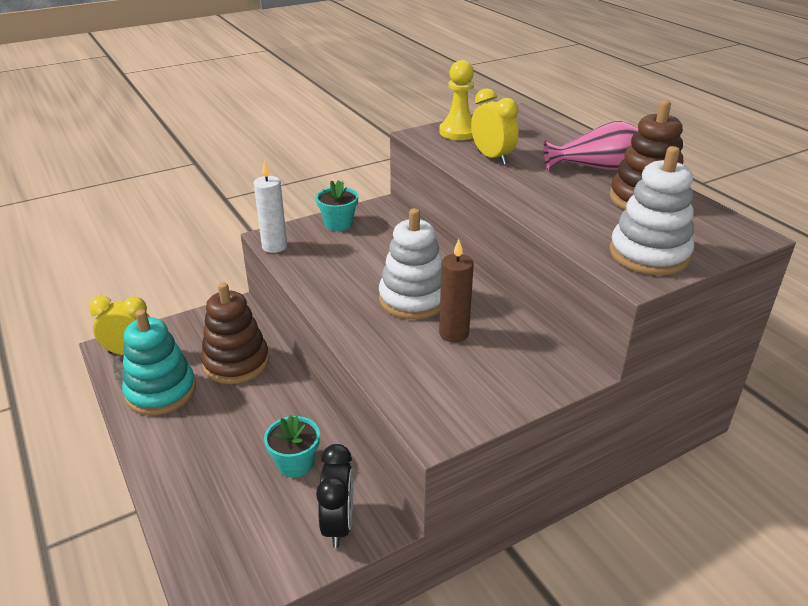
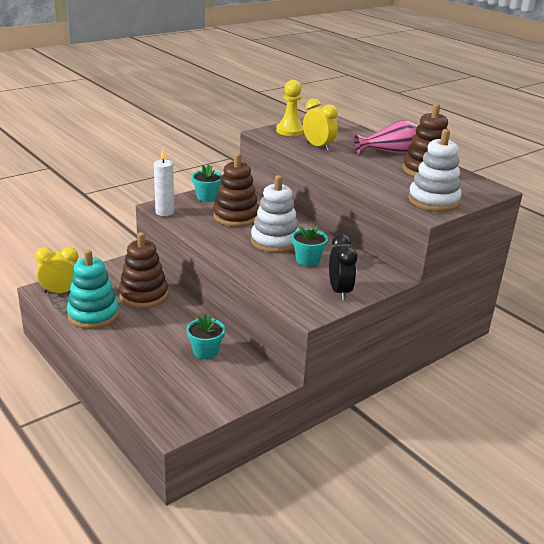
camera: 10 degrees left, 5 degrees down
(338, 524) = (245, 382): black clock -> black clock (339, 291)
(369, 256) = (236, 216): none -> brown stacking toy
(454, 333) = (307, 260): brown candle -> turquoise flower pot

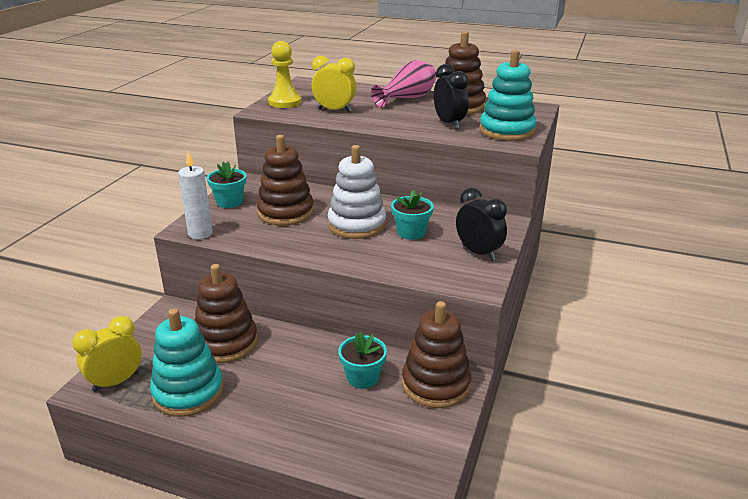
camera: 30 degrees left, 0 degrees up
(249, 376) = (435, 384): none -> brown stacking toy
(393, 181) = (449, 123): none -> black clock
(433, 201) = (506, 131): white stacking toy -> turquoise stacking toy

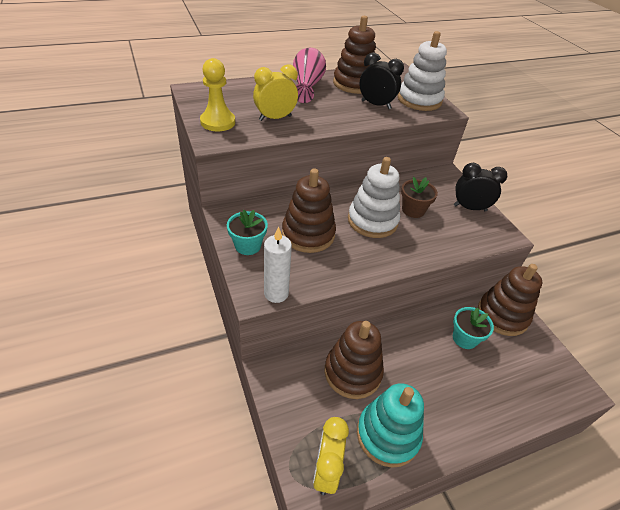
camera: 45 degrees left, 15 degrees up
(411, 232) = (413, 210): turquoise flower pot -> brown flower pot
(506, 131) = (419, 100): turquoise stacking toy -> white stacking toy

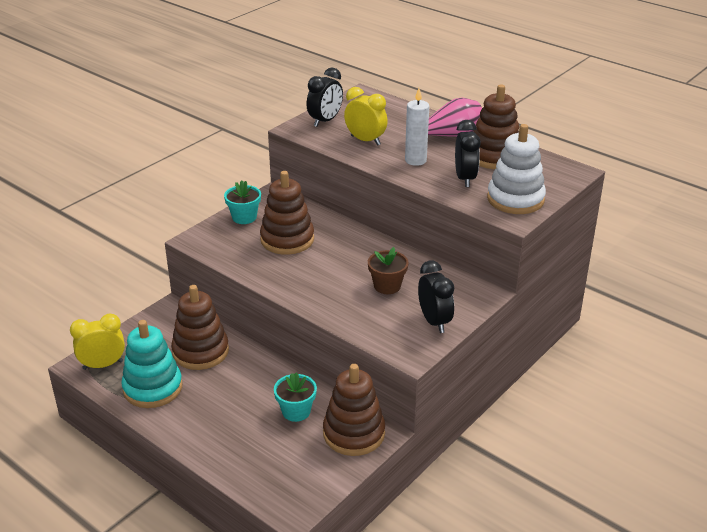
camera: 65 degrees right, 10 degrees down
(218, 122) = (325, 121): yellow pawn -> black clock
(276, 293) = (203, 247): white candle -> white candle (415, 160)
(372, 221) = (343, 267): white stacking toy -> none

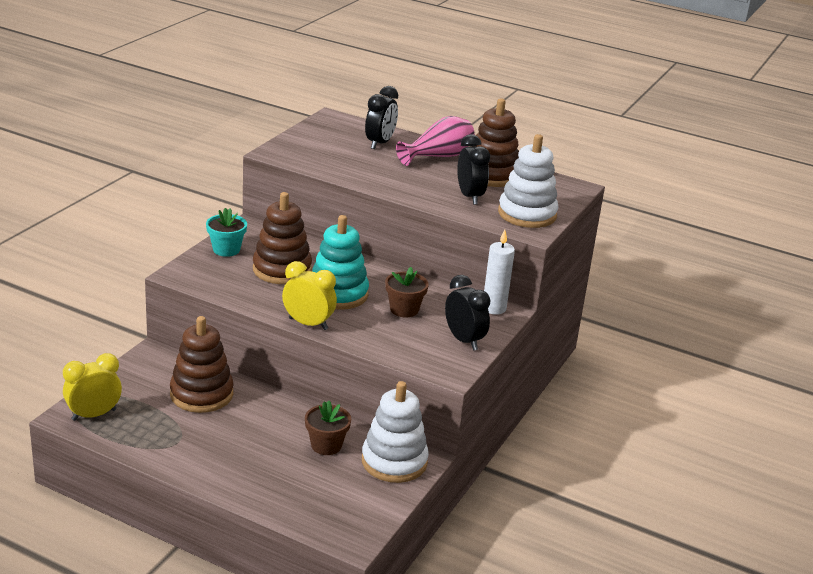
camera: 15 degrees left, 5 degrees down
(153, 388) = (160, 434): turquoise stacking toy -> turquoise stacking toy (338, 294)
(296, 411) = (326, 445): turquoise flower pot -> brown flower pot
(325, 121) = (302, 144): black clock -> black clock (380, 143)
(354, 433) = (394, 461): brown stacking toy -> white stacking toy
(365, 140) = (353, 163): yellow clock -> yellow clock (308, 324)
(415, 160) = (413, 181): white candle -> white candle (494, 308)

